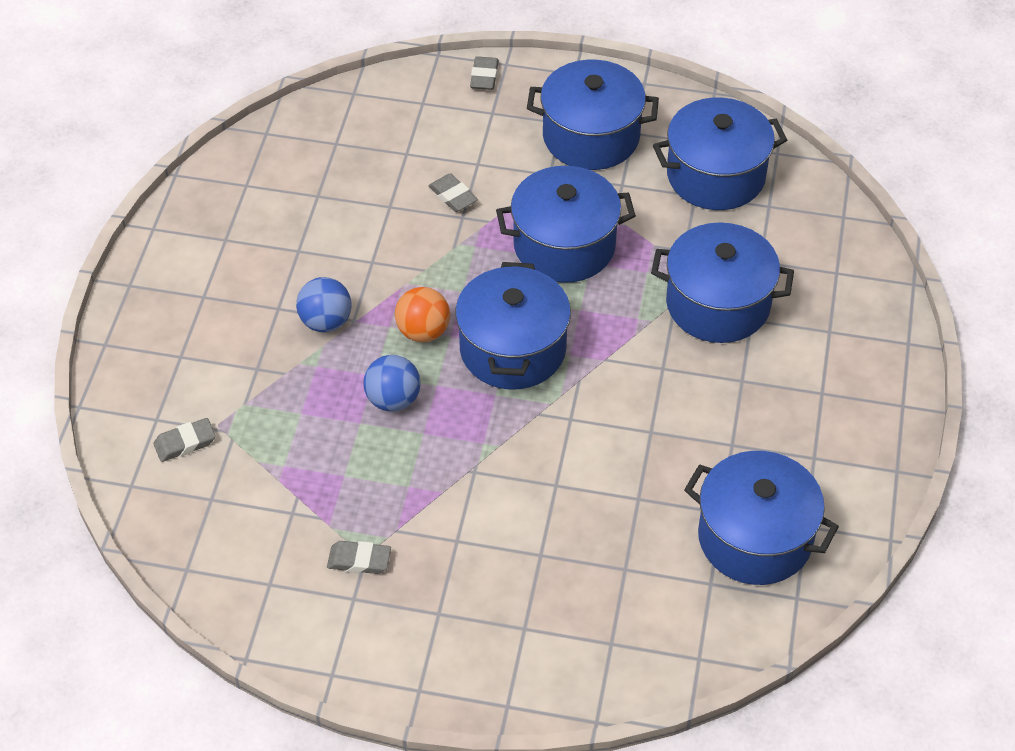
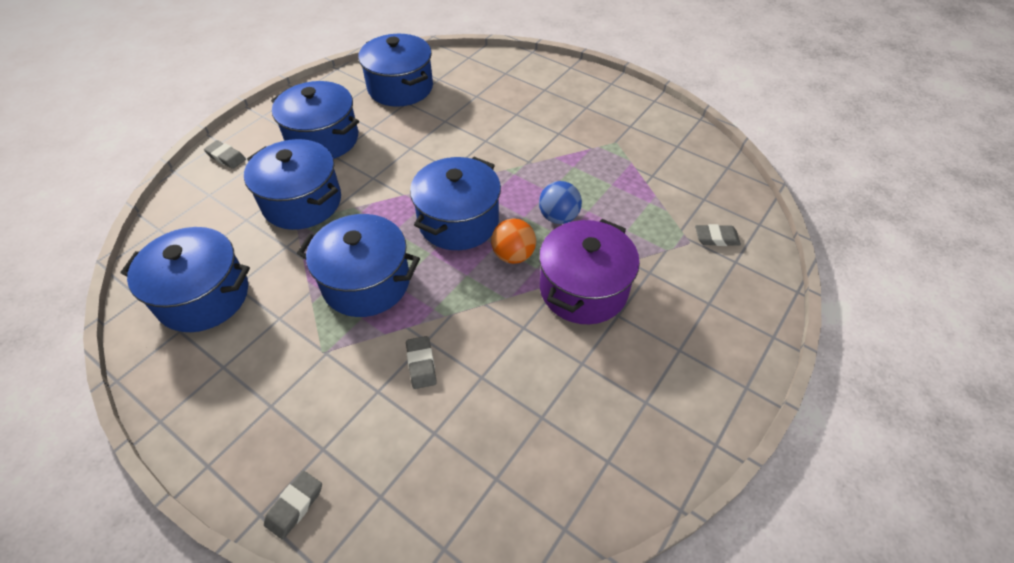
camera: 155 degrees left, 0 degrees up
(326, 322) = (583, 289): blue ball -> purple pot
(359, 560) = (620, 141): grey eraser -> grey eraser (226, 157)
(591, 136) = (260, 378): blue pot -> blue pot (323, 139)

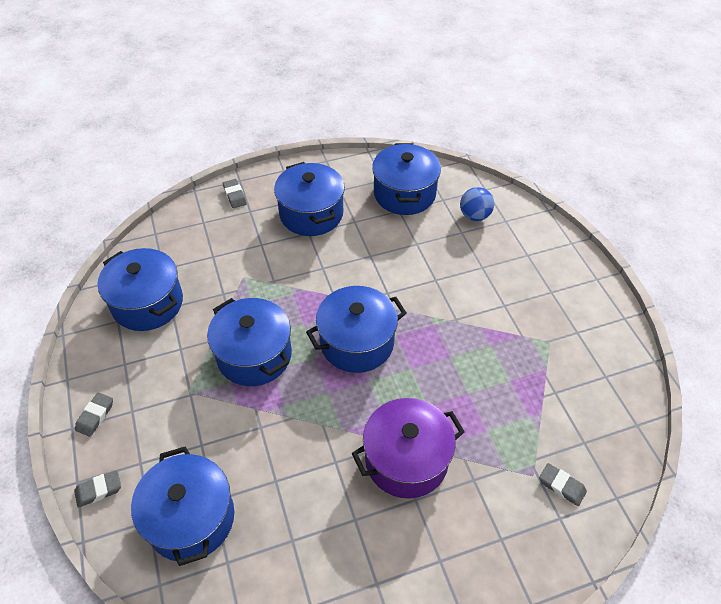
camera: 35 degrees right, 0 degrees up
(302, 202) = (258, 262): blue pot -> blue pot (191, 518)
(421, 364) = (243, 443): grey eraser -> grey eraser (95, 416)
(513, 255) = (375, 397): orange ball -> none
(558, 217) = (438, 385): blue ball -> blue ball (474, 216)

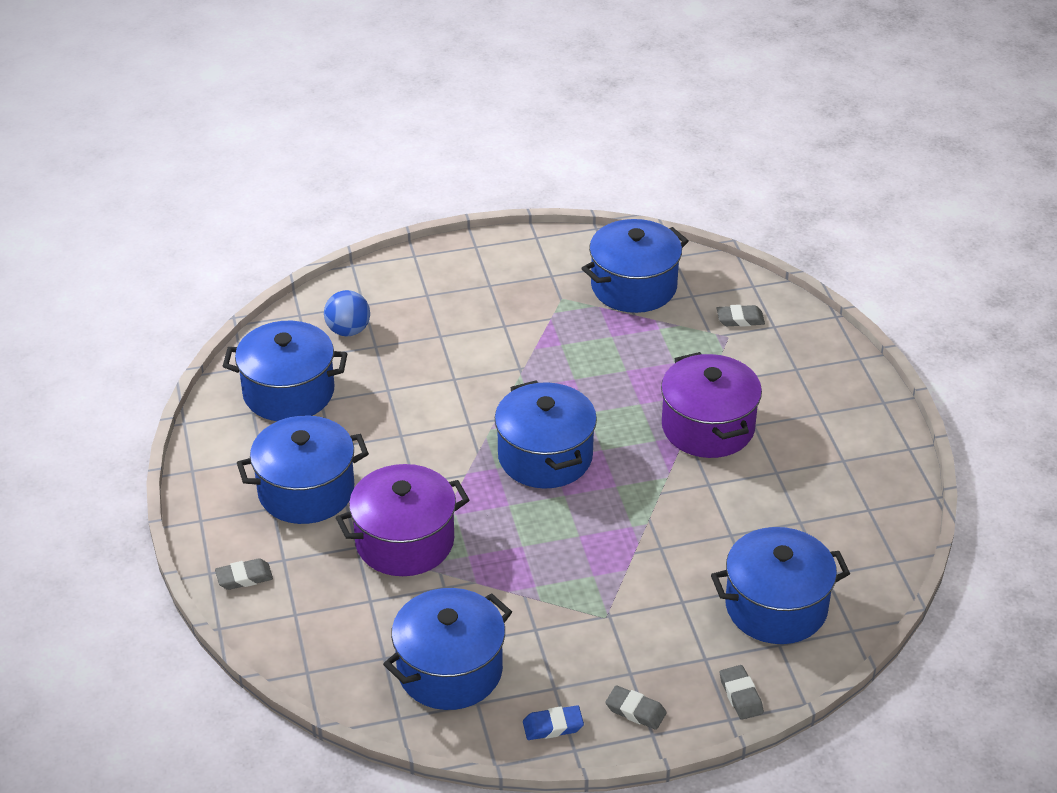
camera: 85 degrees left, 10 degrees down
(90, 365) = (553, 726): none -> blue eraser
(254, 355) = (554, 553): blue pot -> blue pot (633, 286)
(265, 268) = (404, 541): none -> purple pot
(561, 486) = (740, 319): grey eraser -> grey eraser turned 45 degrees clockwise

